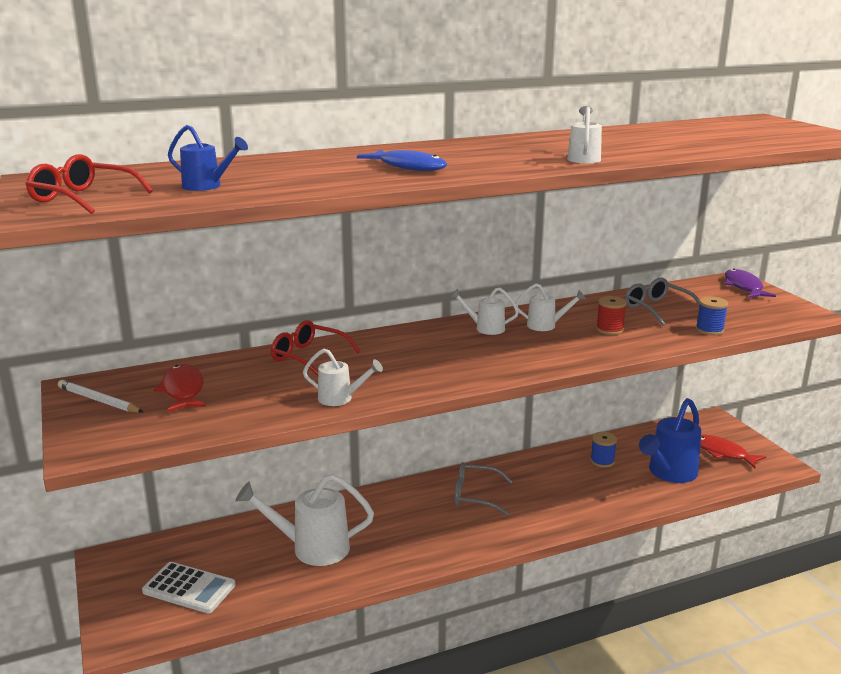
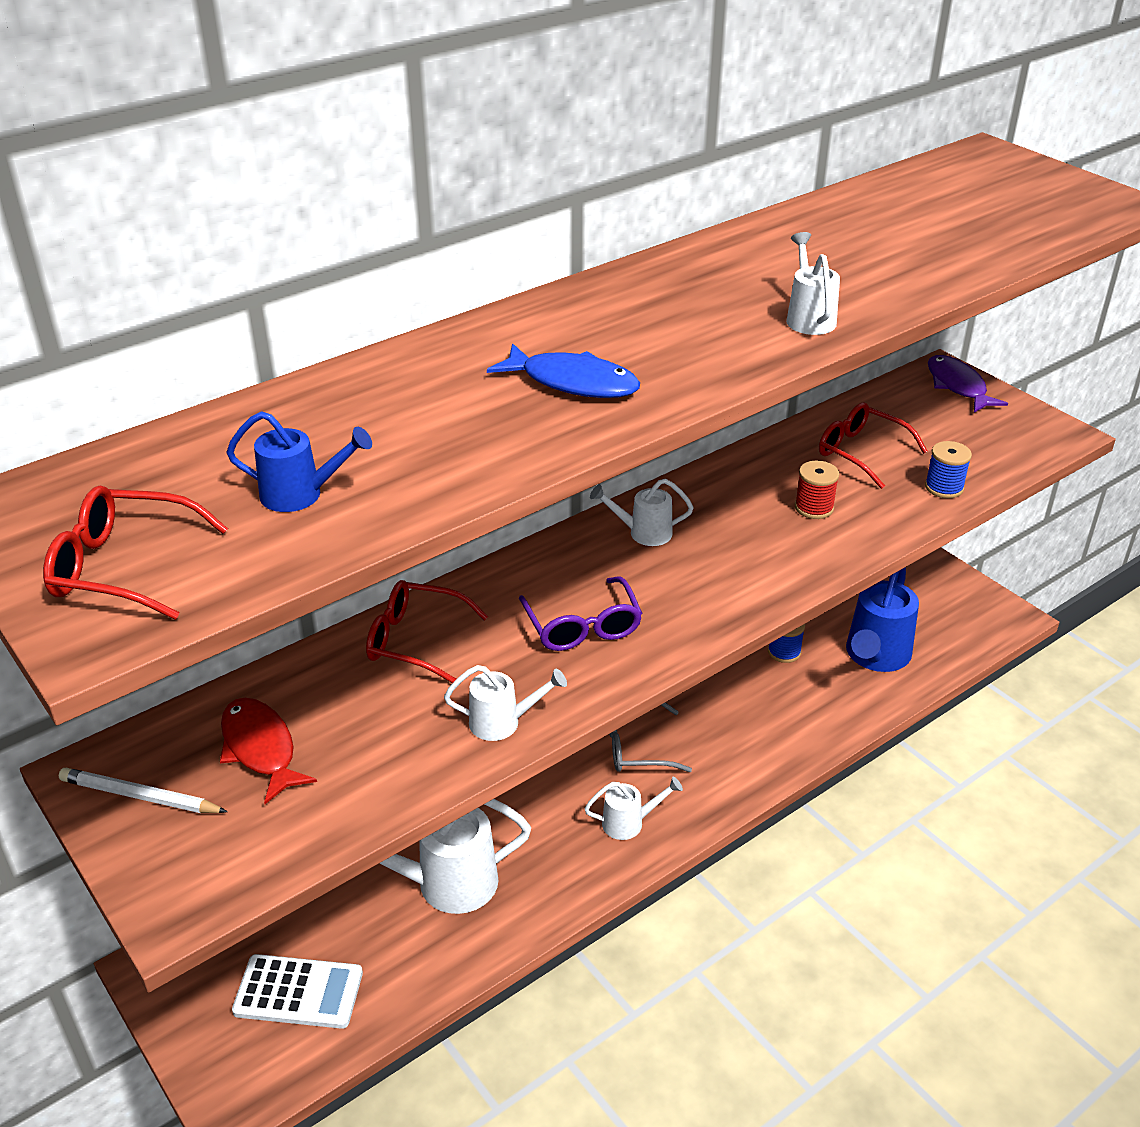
camera: 15 degrees left, 15 degrees up
(419, 364) = (582, 627): none -> purple glasses
(546, 325) = (725, 513): white watering can -> white watering can (629, 823)
(657, 309) = (861, 452): grey glasses -> red glasses
(723, 453) = (932, 608): red fish -> none

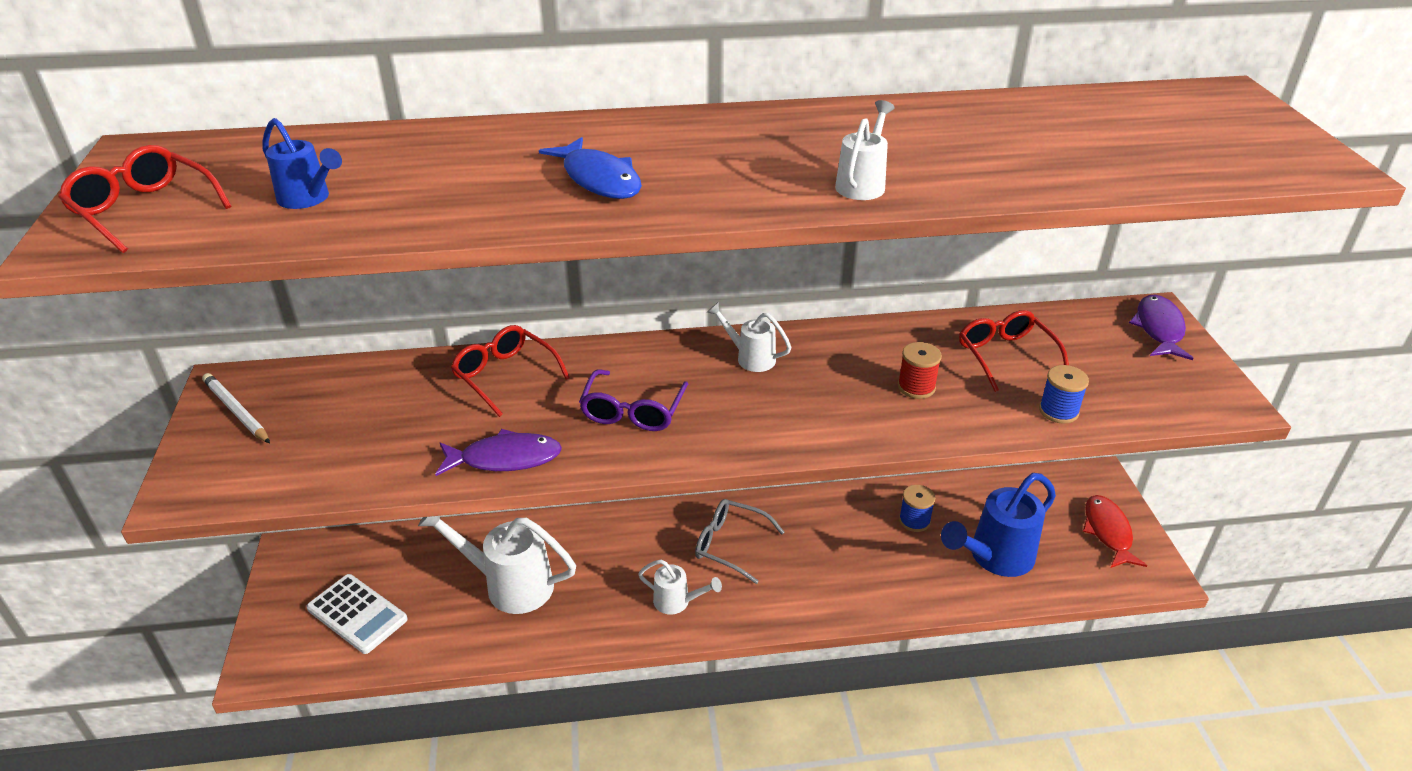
camera: 30 degrees right, 0 degrees up
(260, 749) = (334, 410): red fish -> red fish (1108, 532)
(502, 722) = (505, 459): white watering can -> purple fish

